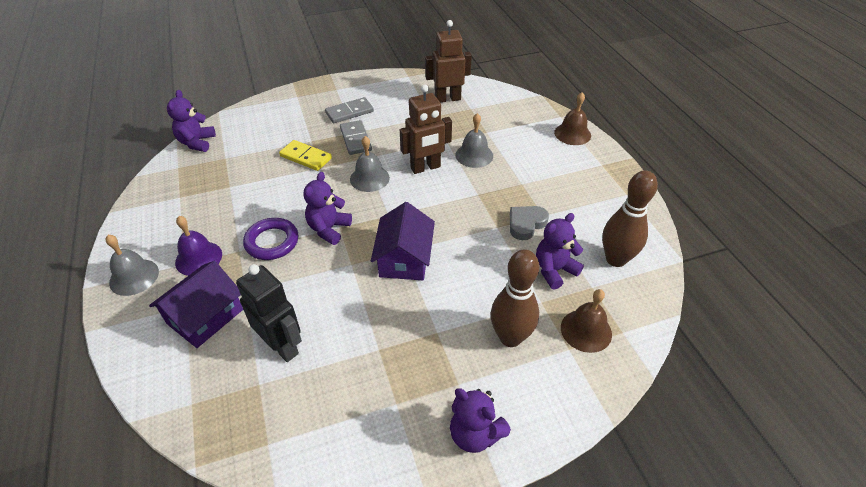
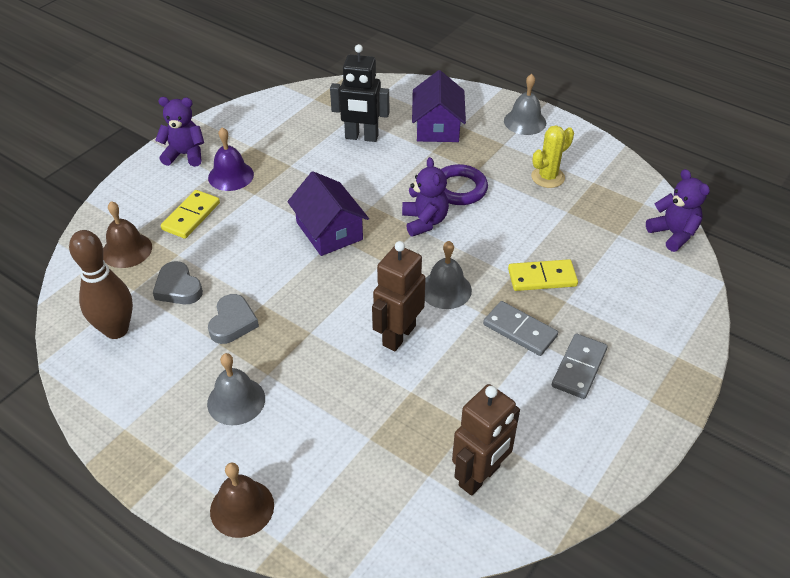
camera: 145 degrees right, 0 degrees up
(198, 258) = (499, 152): purple bell -> purple bell (231, 176)
(201, 216) = (547, 177): none -> yellow cactus
(474, 155) = (356, 386): grey bell -> grey bell (236, 401)
(510, 337) = (191, 216): brown bowling pin -> yellow domino
(554, 270) = (178, 288): purple teddy bear -> grey heart

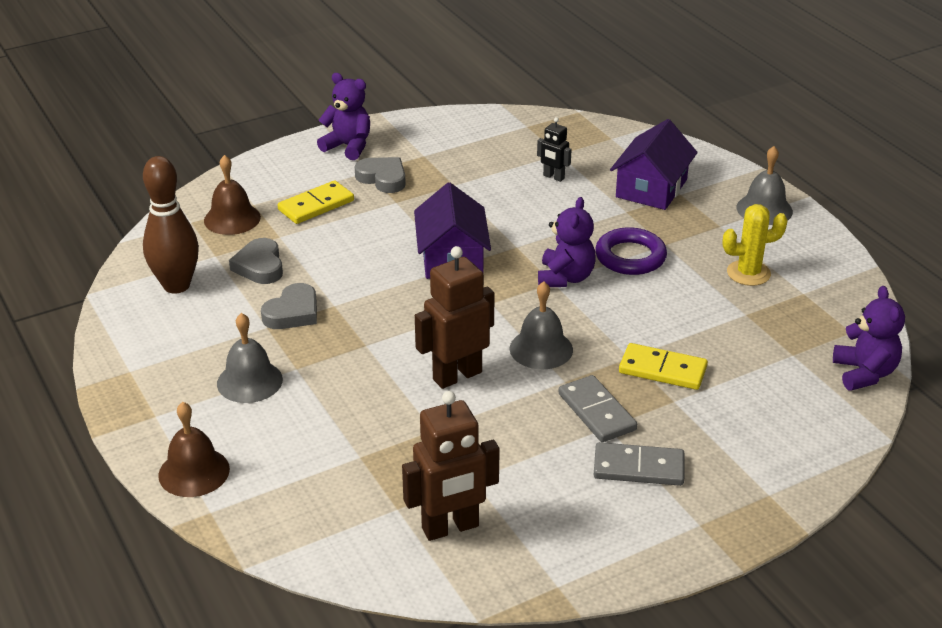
camera: 25 degrees right, 10 degrees down
(231, 176) = (383, 178): purple bell -> grey heart
(361, 137) = (553, 177): black robot -> black robot, size x0.52
(579, 368) = (638, 467): grey domino -> grey domino turned 45 degrees clockwise

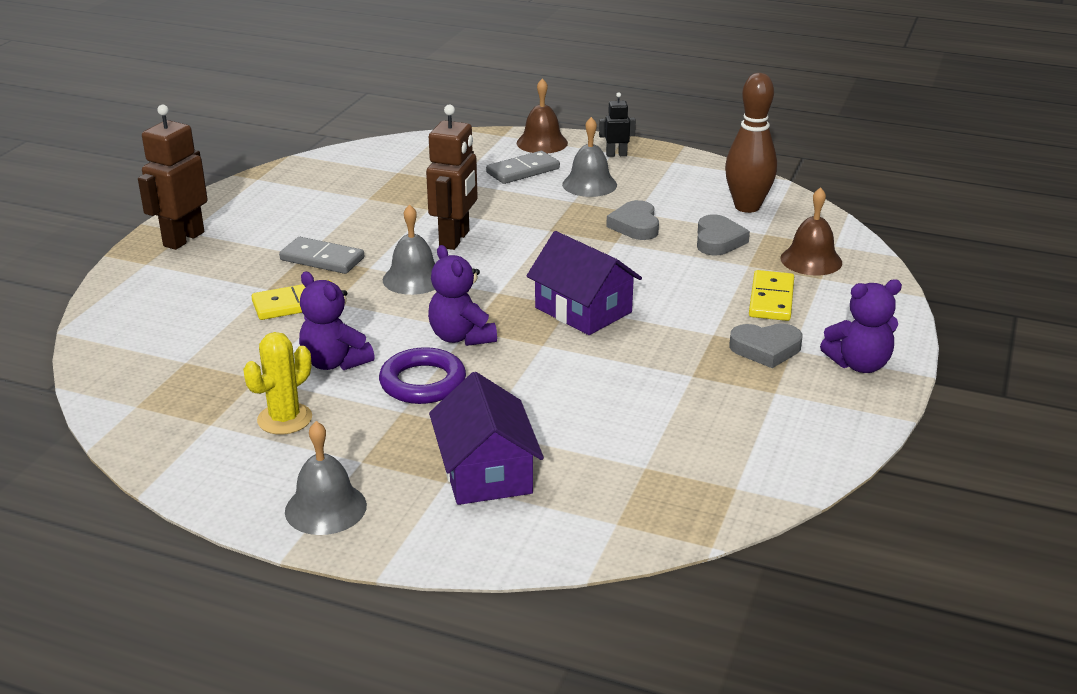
camera: 140 degrees right, 5 degrees down
(260, 266) = (718, 240): grey heart -> grey heart turned 60 degrees clockwise
(450, 528) = (353, 176): brown robot -> brown robot (183, 239)
(553, 177) = (609, 432): black robot -> black robot (616, 155)
(638, 467) = (258, 242): grey domino -> grey domino (523, 171)
(864, 373) = (105, 373): purple teddy bear -> purple teddy bear (334, 362)

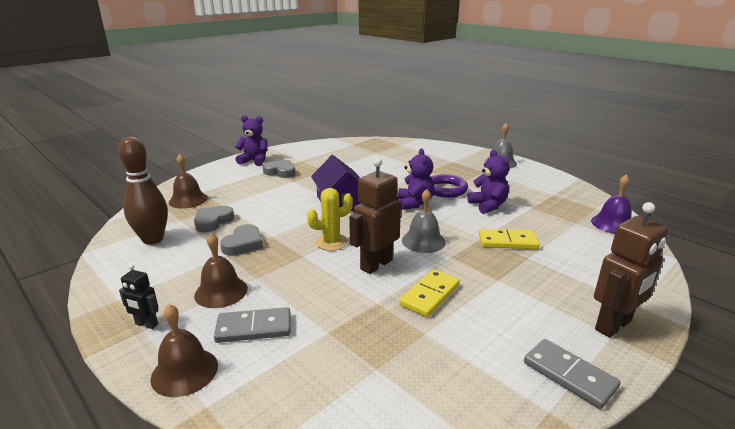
camera: 155 degrees left, 5 degrees down
(122, 373) = (613, 224): none -> purple bell
(285, 419) = (516, 189): yellow cactus -> yellow cactus (331, 242)
(322, 259) = (484, 272): grey domino -> grey domino (569, 375)
(486, 472) = (435, 160): purple house -> none
(589, 184) = (221, 291): grey bell -> brown bell
(771, 299) = (243, 188): yellow domino -> yellow domino (430, 295)

